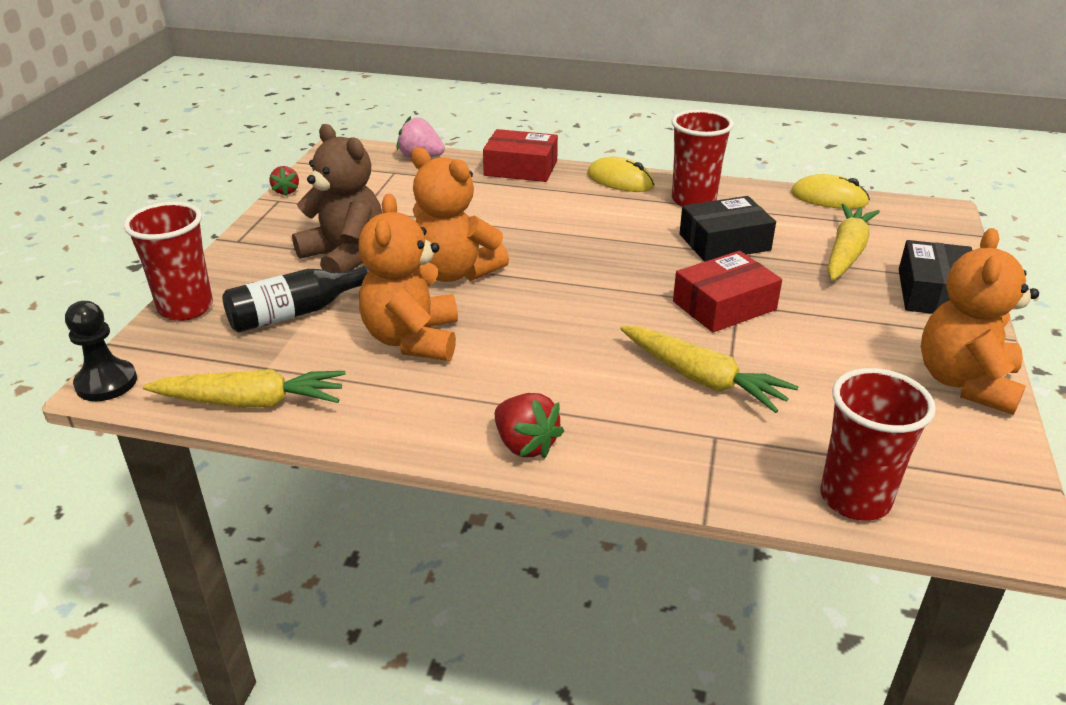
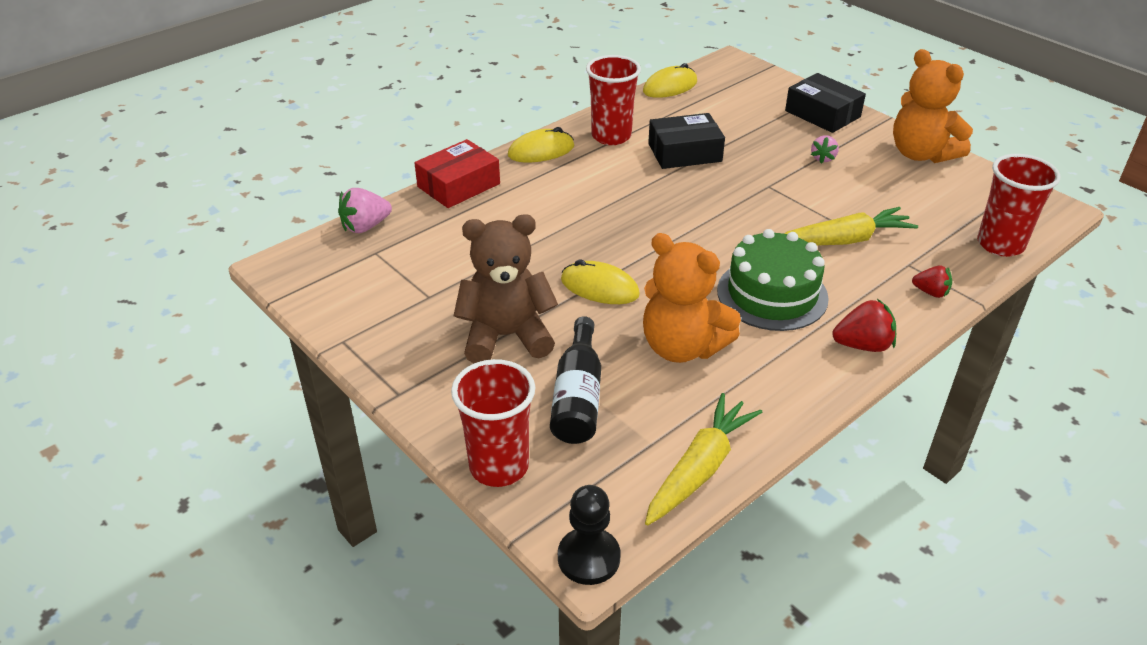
camera: 55 degrees left, 5 degrees up
(286, 191) = (330, 330): red strawberry -> red strawberry (930, 292)
(455, 272) = (599, 287): orange teddy bear -> yellow mouse
(549, 363) = (772, 294): none -> green cake
(724, 242) = (684, 152): black box -> black box turned 60 degrees clockwise
(724, 305) = (766, 191): red box -> none
(843, 320) = (823, 158): none -> pink strawberry
(846, 252) = (746, 117): yellow carrot -> none

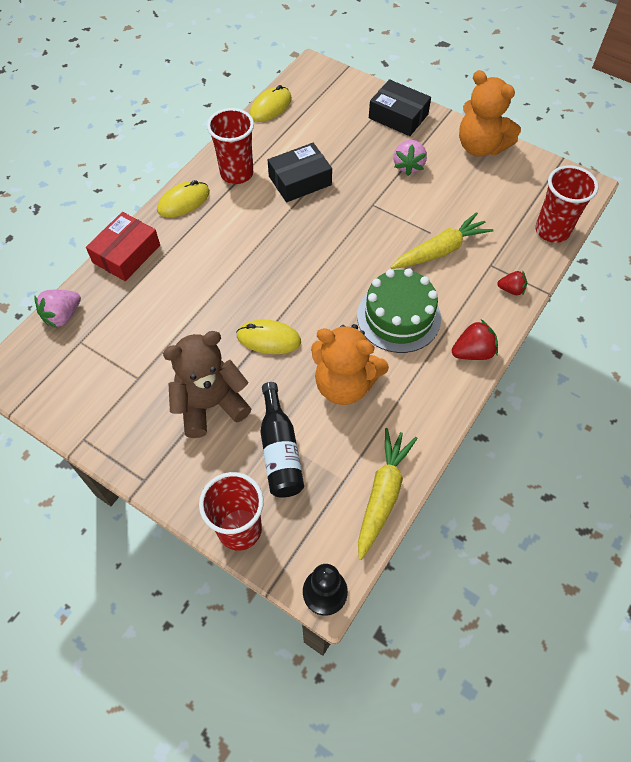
camera: 15 degrees left, 20 degrees up
(823, 158) = (408, 166): pink strawberry -> pink strawberry, size x1.53

